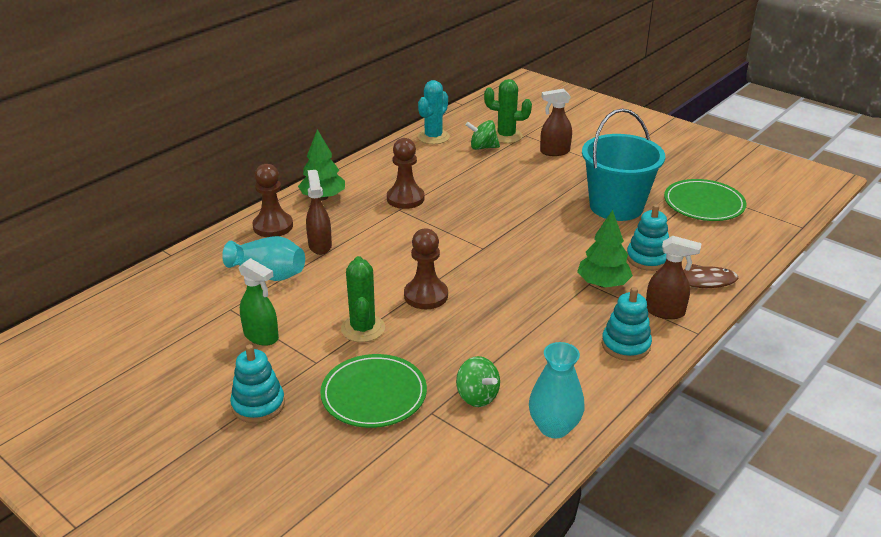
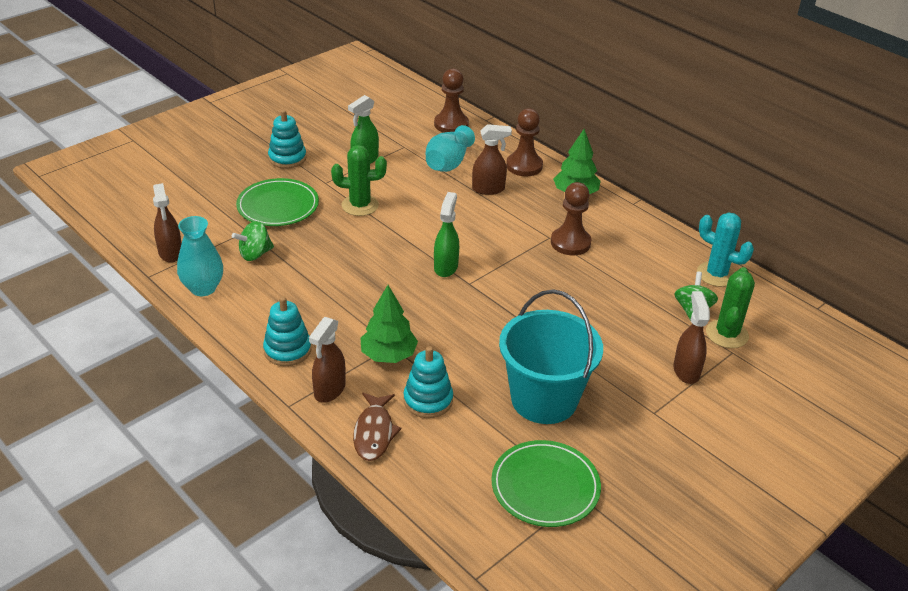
camera: 95 degrees right, 5 degrees up
(426, 295) = (397, 241): brown pawn -> brown pawn (451, 124)
(461, 262) = (446, 267): none -> green spray bottle
(496, 474) = (170, 253): none -> brown spray bottle

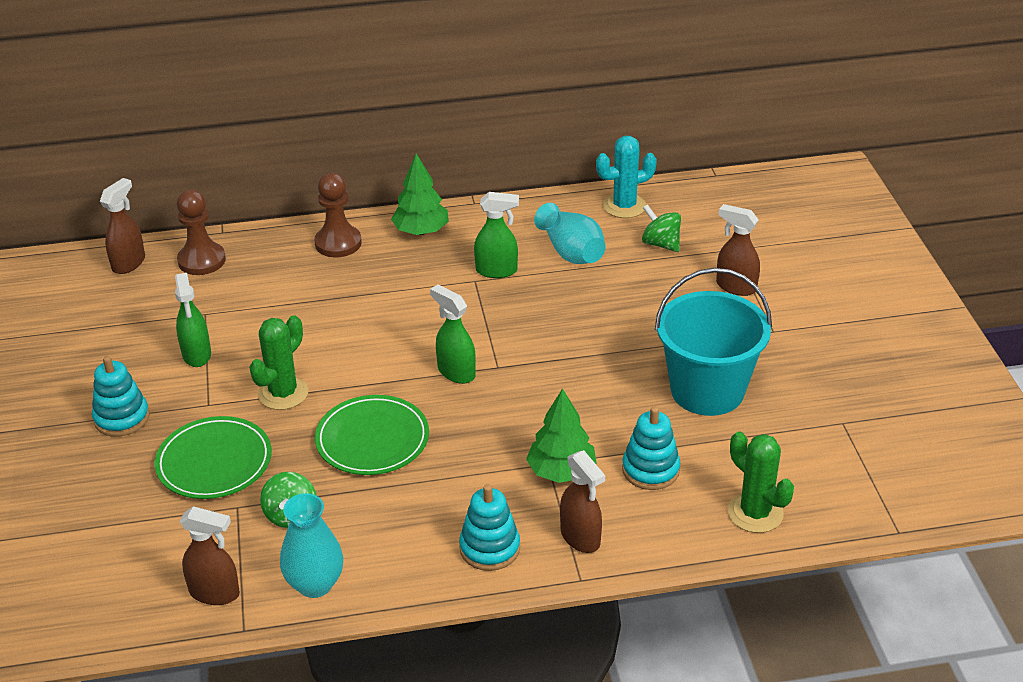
camera: 55 degrees left, 0 degrees up
(374, 433) = (668, 527): brown fish -> none
(448, 163) = (275, 294): turquoise vase -> turquoise vase (571, 252)
(488, 189) = (353, 285): brown spray bottle -> brown spray bottle (129, 263)
(545, 486) = (818, 439): green plate -> green plate (372, 439)
(570, 243) = (497, 271): brown pawn -> green spray bottle
(727, 334) = (708, 240): green cactus -> green cactus (755, 513)

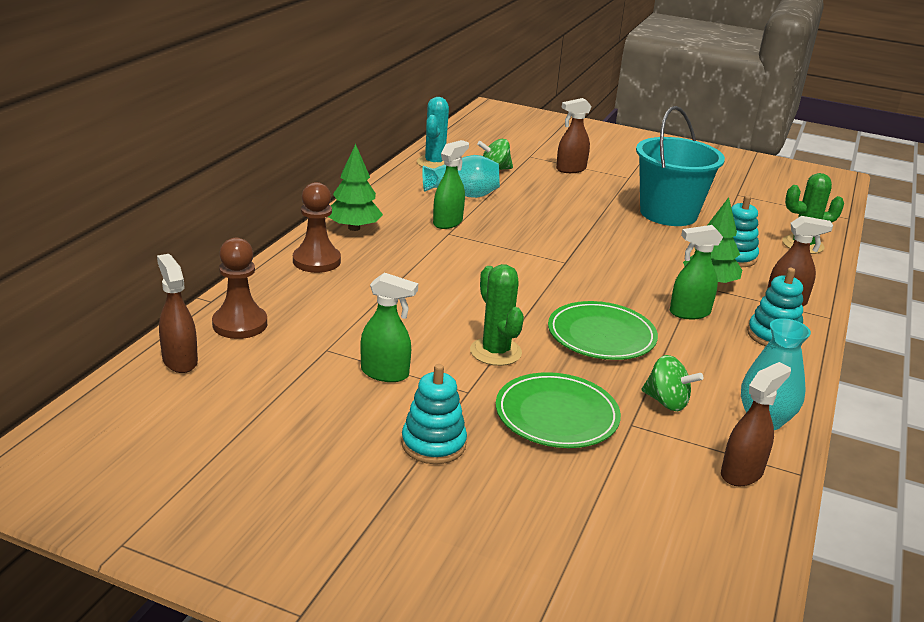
camera: 60 degrees left, 10 degrees down
(456, 372) = (553, 277): green spray bottle -> green spray bottle (689, 313)

